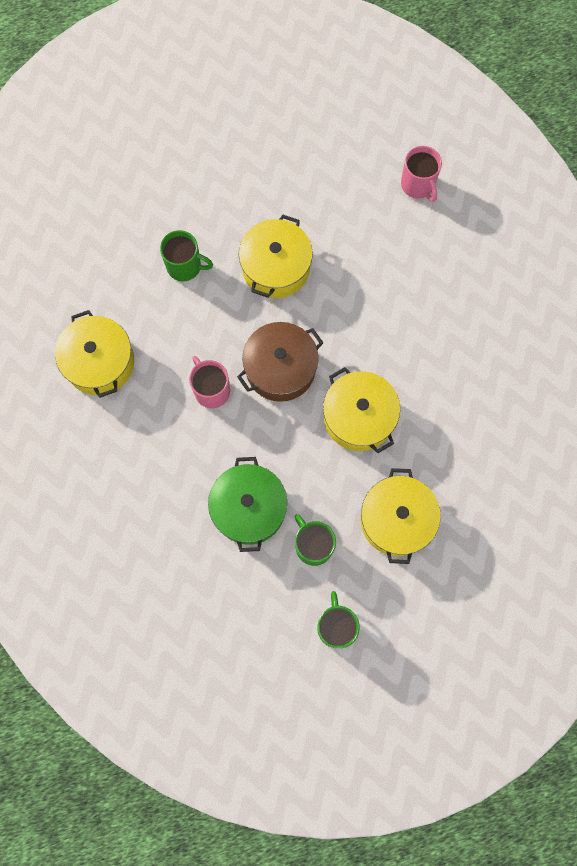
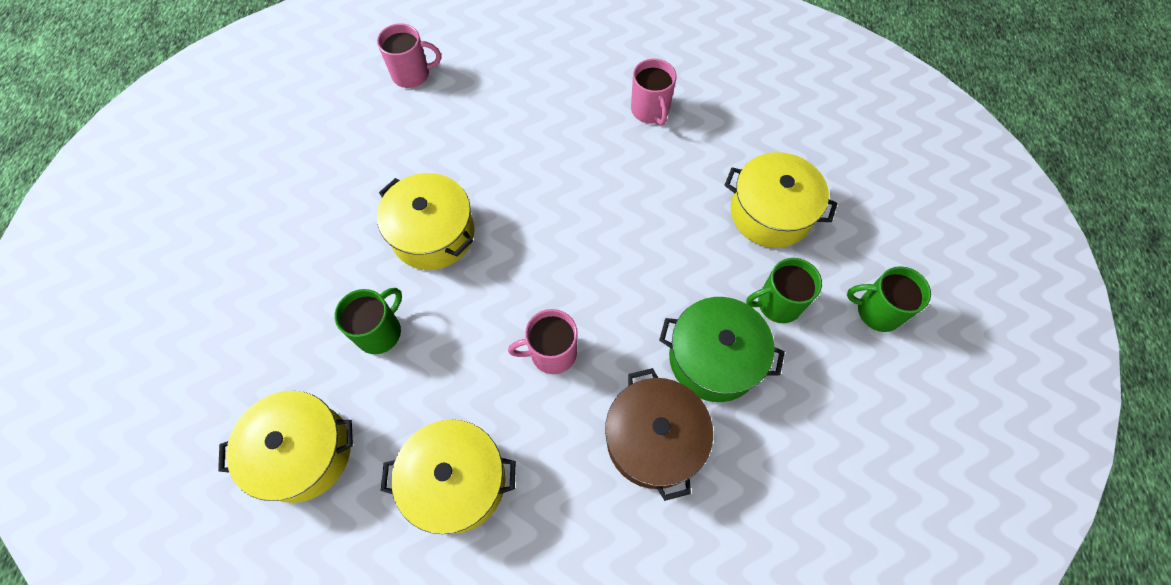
camera: 70 degrees left, 10 degrees down
(280, 369) = (556, 269): brown pot -> brown pot (654, 439)
(358, 417) = (644, 210): yellow pot -> yellow pot (303, 452)
(462, 390) = (650, 110): none -> pink mug

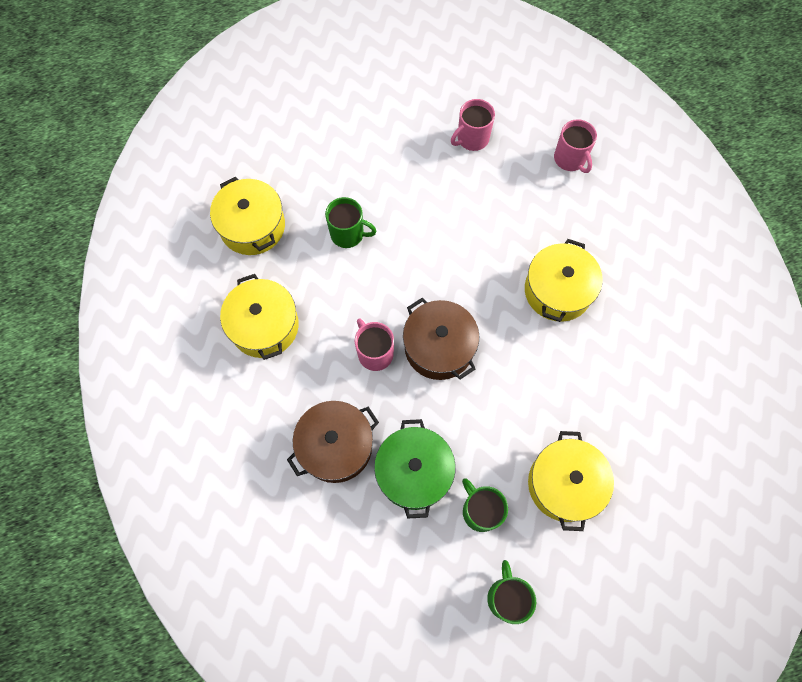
camera: 70 degrees right, 5 degrees up
(433, 234) = (436, 235): yellow pot -> yellow pot (558, 291)
(573, 279) = (439, 347): none -> brown pot
(650, 110) = (624, 353): pink mug -> pink mug (472, 138)

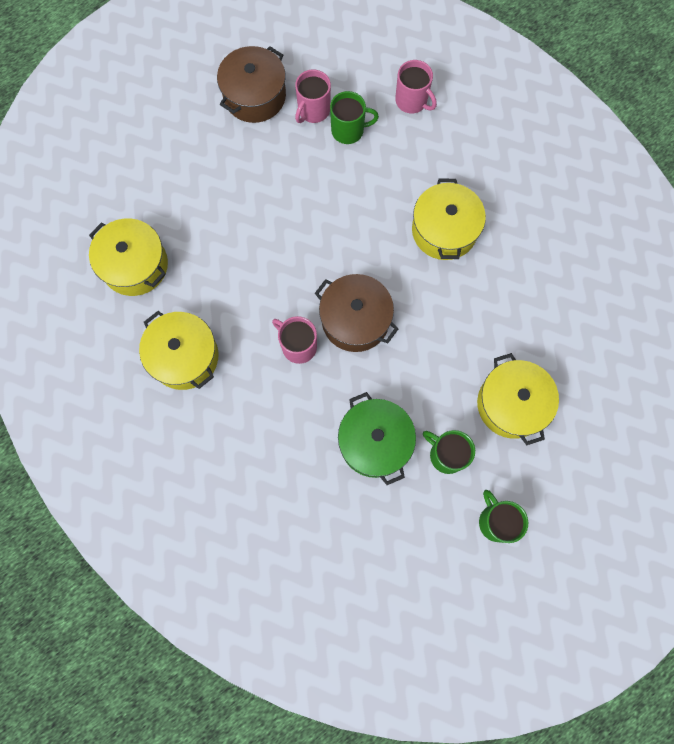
camera: 20 degrees left, 5 degrees up
(336, 446) = (295, 444): brown pot -> brown pot (255, 96)
(348, 234) = (230, 242): green mug -> green mug (348, 130)

